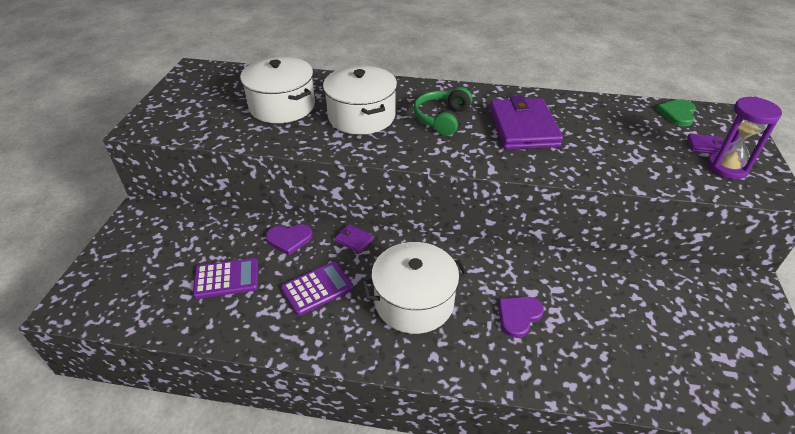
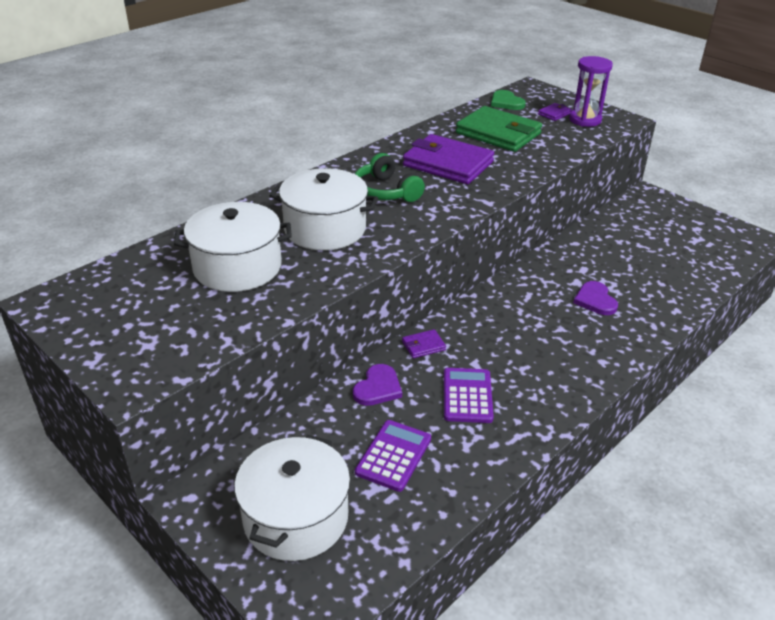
camera: 55 degrees left, 5 degrees down
(414, 302) = (535, 345): white pot -> white pot (296, 517)
(613, 131) = (498, 133): none -> green wallet

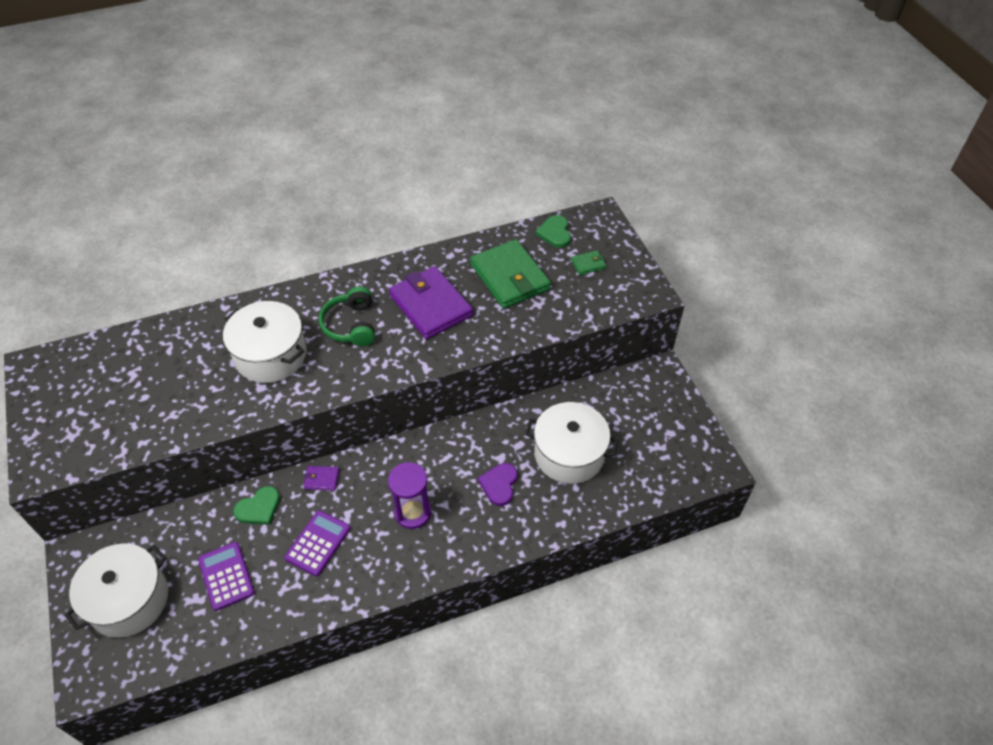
camera: 25 degrees right, 15 degrees up
(237, 267) = (178, 376): white pot -> white pot (569, 454)
(378, 388) = (259, 508): purple heart -> green heart
(393, 456) = (226, 576): purple calculator -> purple calculator turned 75 degrees counterclockwise
(554, 114) = (588, 264): purple wallet -> green wallet
(585, 120) = (610, 282): purple hourglass -> purple hourglass (413, 512)

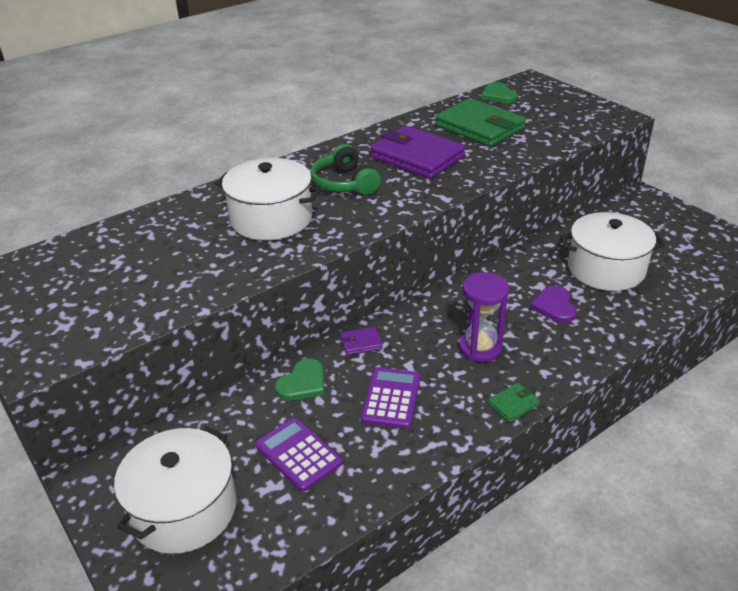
camera: 15 degrees left, 15 degrees down
(588, 264) = (545, 108): green wallet -> green wallet (513, 404)

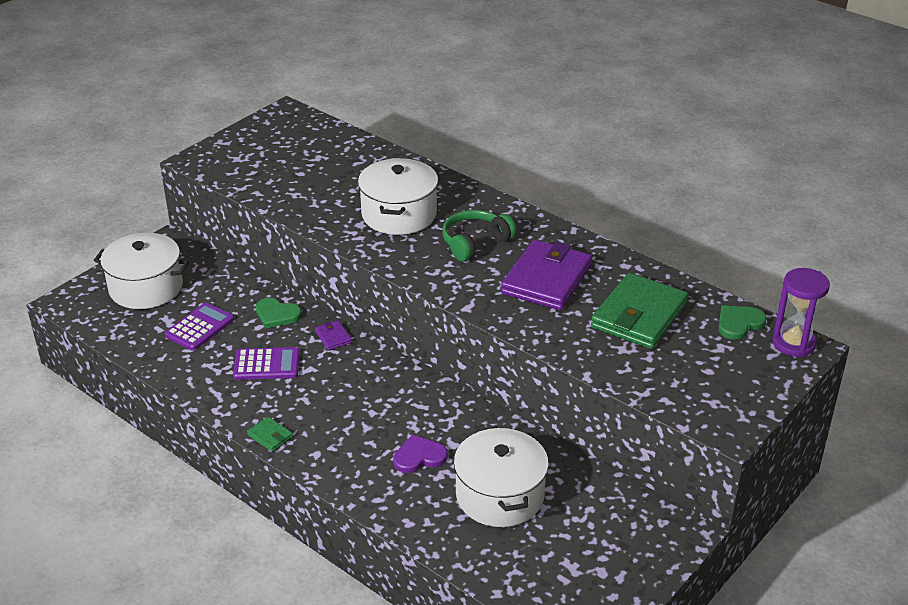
camera: 75 degrees right, 0 degrees up
(480, 348) = (341, 410): purple hourglass -> purple hourglass (793, 343)

